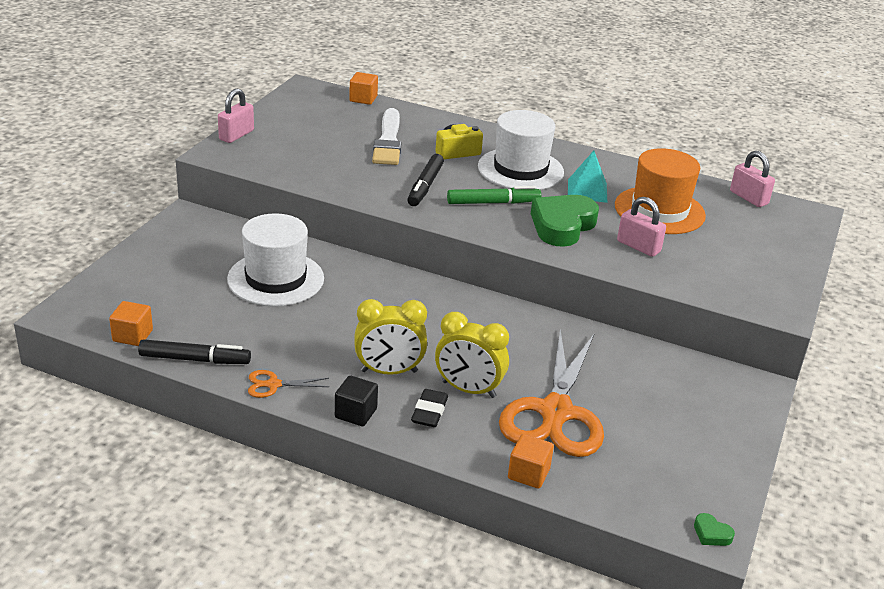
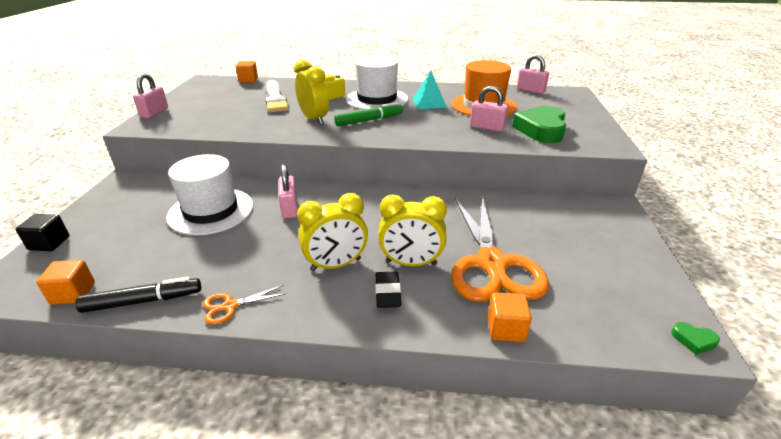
camera: 15 degrees left, 0 degrees up
(356, 413) = (320, 313): black cube -> black cube (49, 243)
(362, 296) = (290, 208): none -> pink padlock
(425, 186) = (314, 119): black marker -> yellow clock
(562, 226) = (426, 125): green heart -> green heart (541, 130)

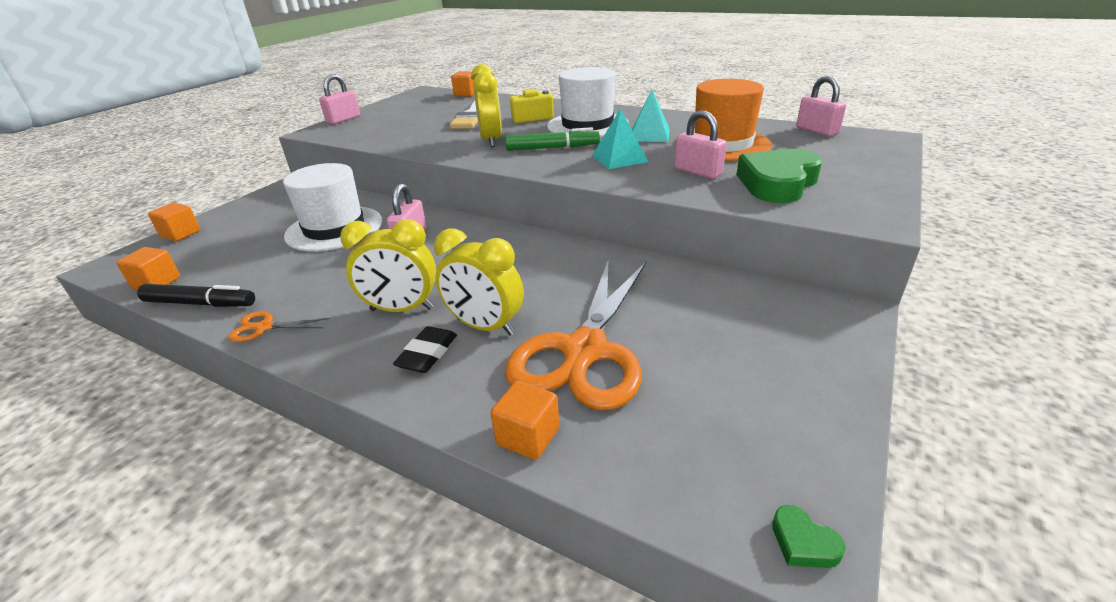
camera: 25 degrees right, 0 degrees up
(49, 243) = (181, 234): black cube -> orange cube
(426, 123) = (619, 158): none -> turquoise pyramid

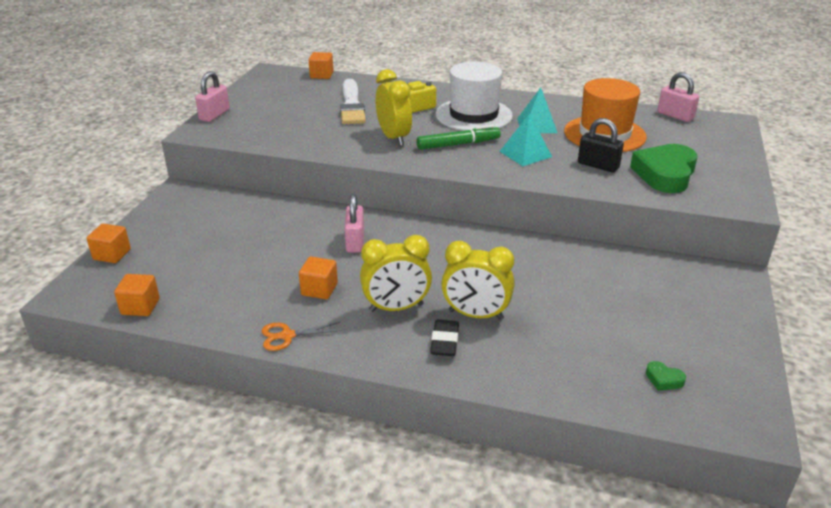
camera: 15 degrees left, 0 degrees up
(200, 304) = (205, 322): black marker -> none
(334, 228) = (271, 236): white hat -> none
(528, 436) = (557, 390): orange cube -> orange cube (319, 289)
(585, 350) = (564, 325): orange scissors -> none
(697, 172) = (598, 165): pink padlock -> black padlock
(803, 543) = (752, 425): green heart -> green heart (663, 379)

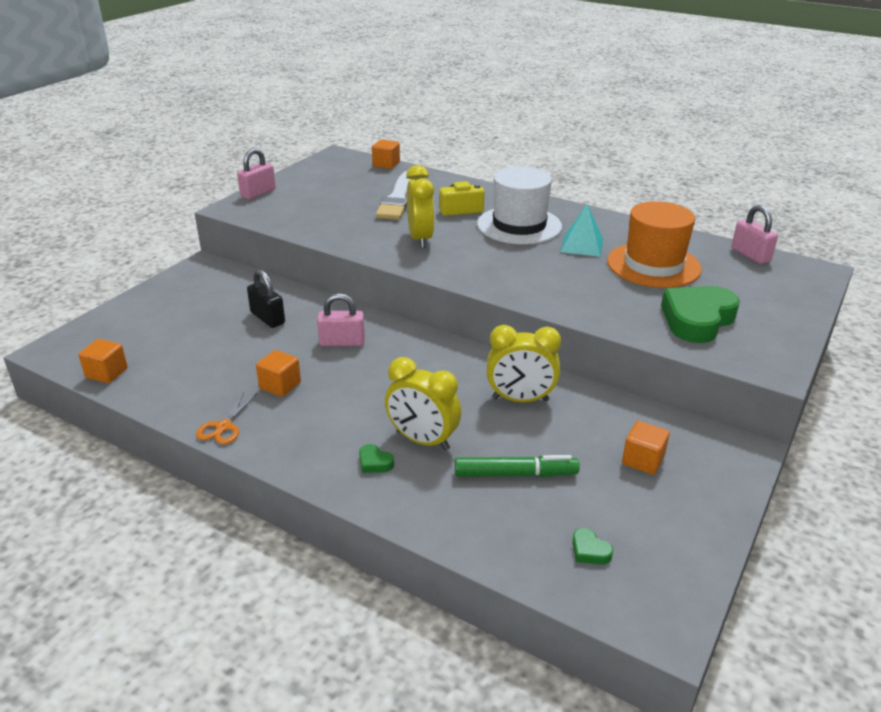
camera: 15 degrees right, 0 degrees up
(112, 254) = (109, 318): orange cube -> orange cube (643, 460)
(287, 336) = (224, 427): orange scissors -> orange scissors turned 75 degrees counterclockwise
(355, 242) = (342, 342): pink padlock -> pink padlock turned 75 degrees clockwise
(396, 308) = (345, 418): yellow clock -> yellow clock (520, 399)
(444, 342) = (374, 462): black eraser -> green heart
(458, 144) = (483, 255): green marker -> green marker (515, 474)
(525, 154) = (550, 275): turquoise pyramid -> none
(598, 165) = (624, 299): black padlock -> black padlock (267, 318)

